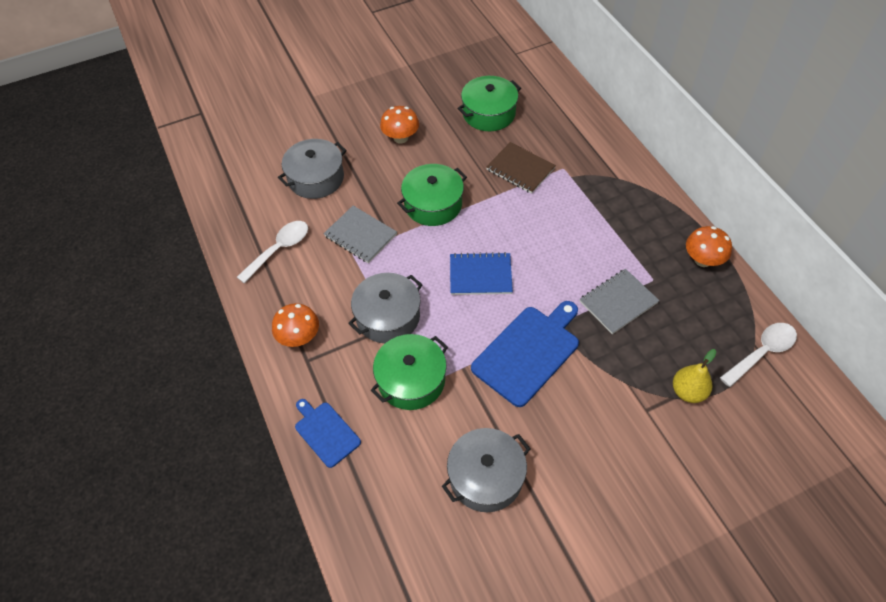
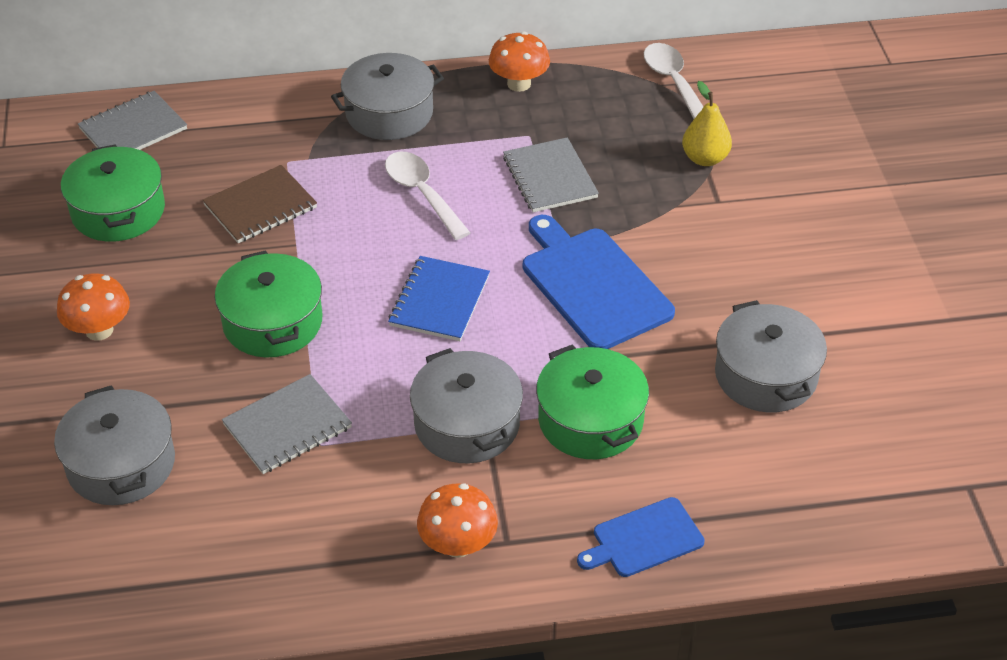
camera: 75 degrees left, 10 degrees down
(279, 249) = (258, 544): white spoon -> white spoon (422, 193)
(555, 96) = (133, 129): none -> grey notebook
(633, 201) = (389, 113): none -> grey pot

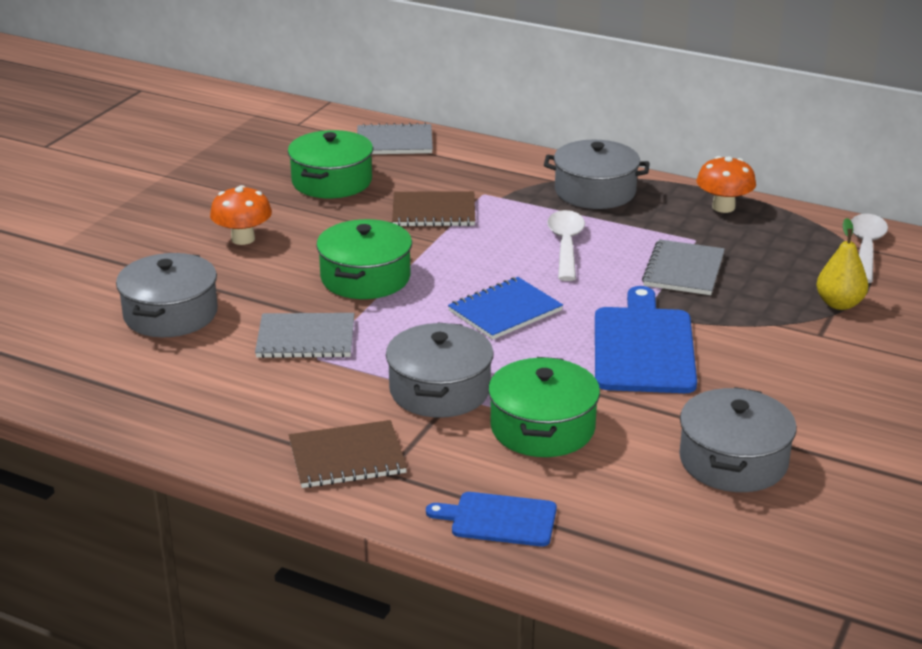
camera: 35 degrees right, 15 degrees down
(458, 544) = (347, 457): orange mushroom -> brown notebook

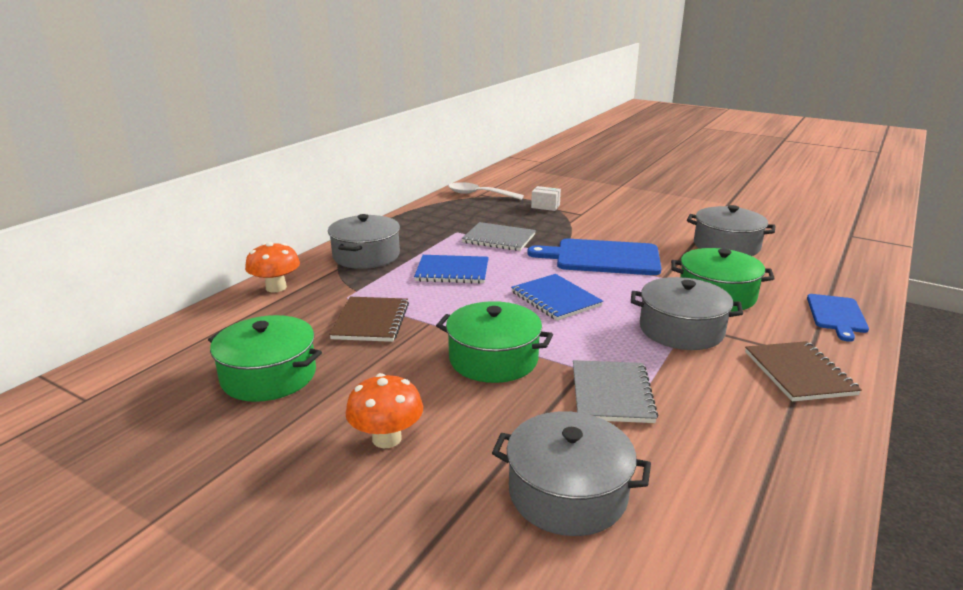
camera: 85 degrees left, 5 degrees down
(394, 142) = (198, 336): grey notebook -> none
(565, 245) = (452, 271): white spoon -> blue notebook
(723, 207) = (411, 221): orange mushroom -> orange mushroom (276, 287)
(839, 304) = (545, 206): yellow pear -> white box

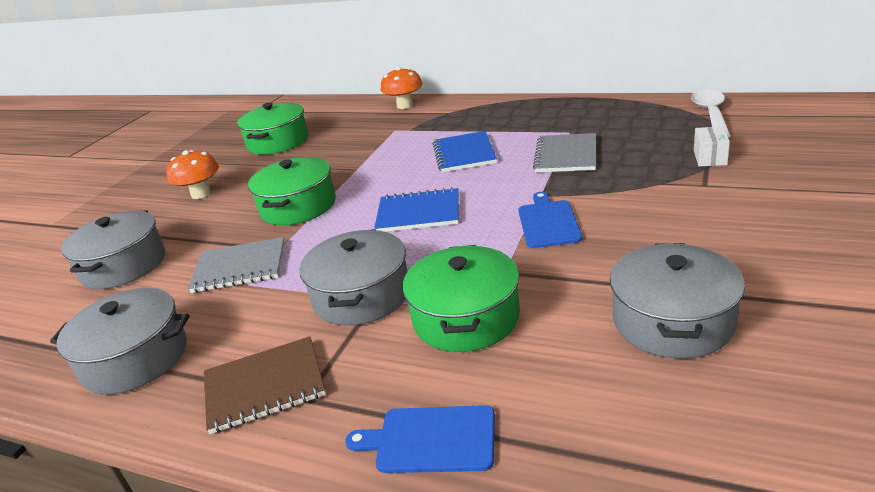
camera: 85 degrees right, 5 degrees up
(366, 256) = (481, 114): grey pot -> grey pot (135, 358)
(371, 321) = (356, 149): brown notebook -> none
(555, 299) = (418, 213): blue notebook -> blue notebook turned 45 degrees clockwise
(602, 257) = (548, 222): blue cutting board -> blue cutting board, size x0.58

